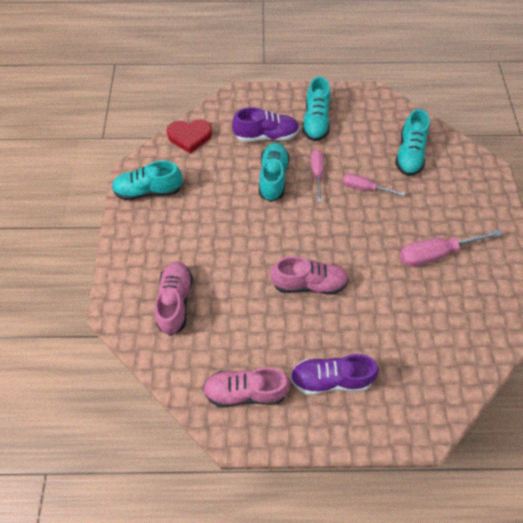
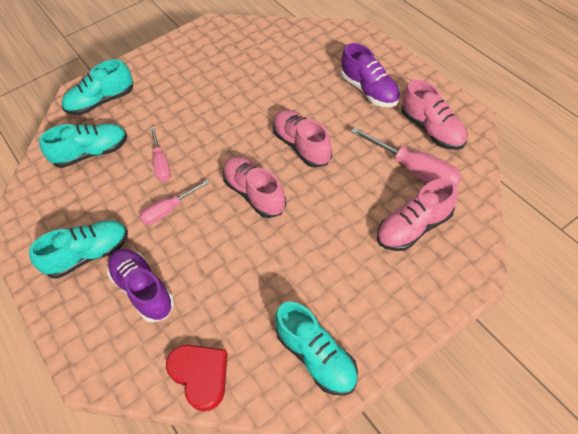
camera: 120 degrees left, 5 degrees down
(273, 178) = (202, 244): turquoise shoe -> turquoise shoe (101, 101)
(289, 227) = (255, 193): none -> pink shoe
(436, 254) = (201, 87): pink screwdriver -> pink screwdriver (415, 170)

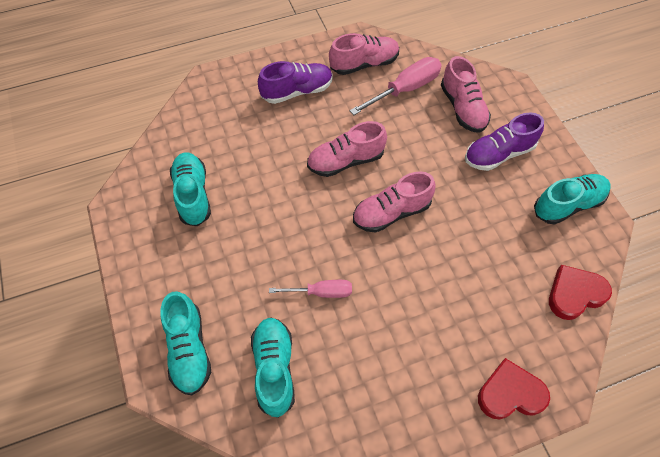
camera: 80 degrees left, 5 degrees up
(85, 326) = (510, 393): none -> red heart
(89, 255) = (424, 383): turquoise shoe -> turquoise shoe (193, 195)
(143, 290) = (479, 331): purple shoe -> purple shoe (498, 154)
(169, 210) = (388, 294): pink screwdriver -> none

